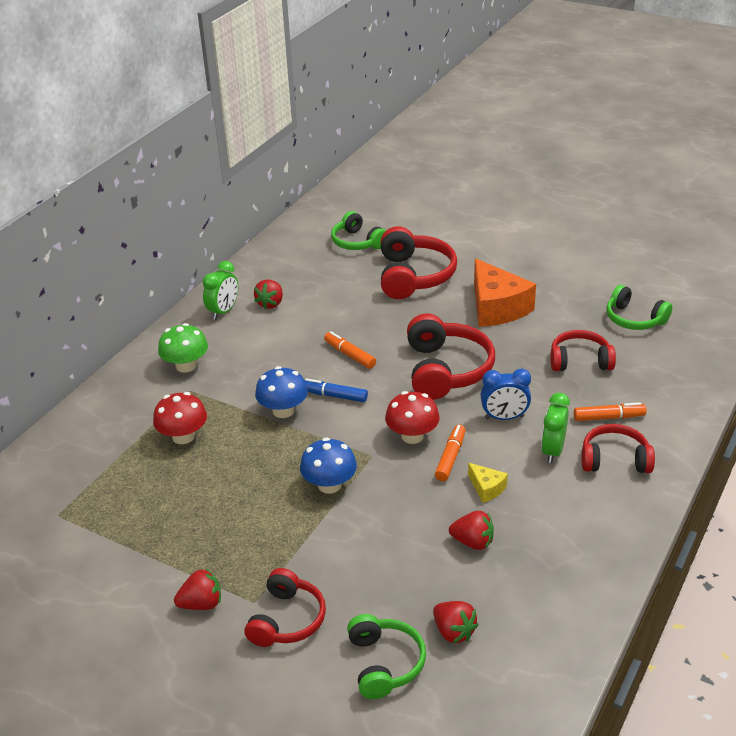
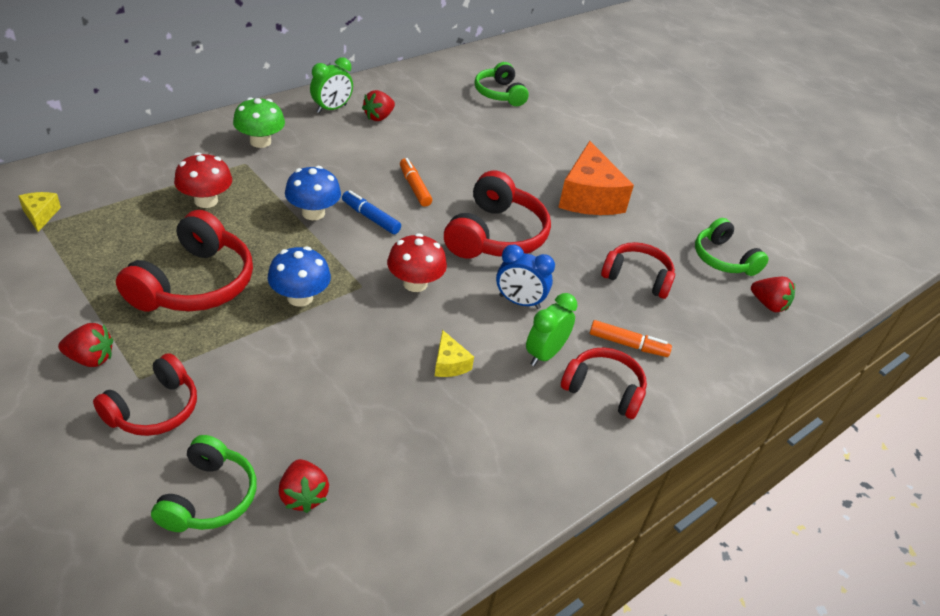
camera: 15 degrees right, 5 degrees up
(49, 506) = (40, 215): none -> yellow cheese
(414, 276) = (530, 141): red headphones -> red headphones (194, 284)
(450, 457) = (436, 319): orange marker -> none
(473, 542) = (394, 412): red strawberry -> red strawberry (768, 305)

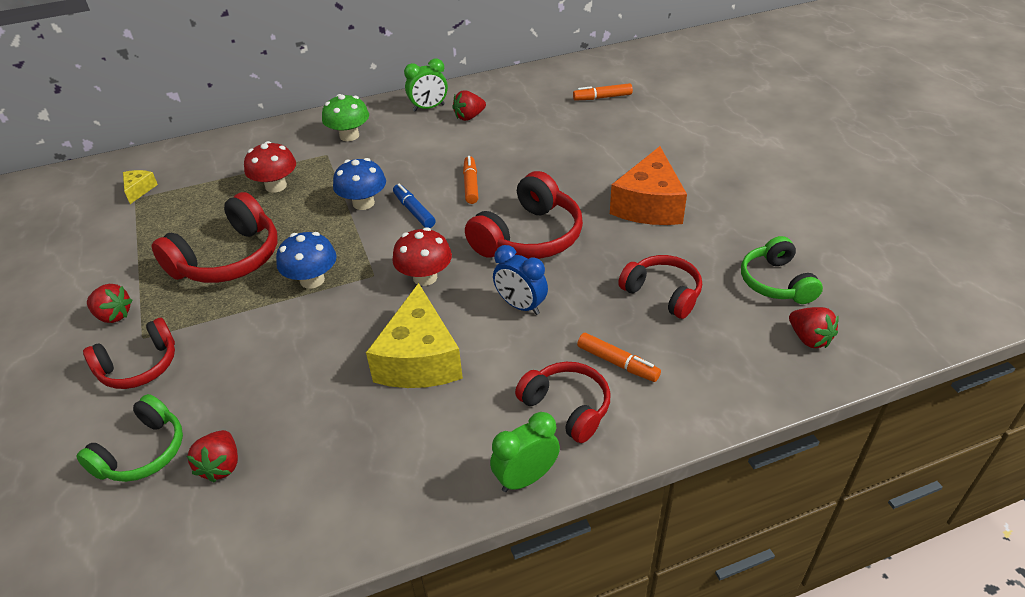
camera: 25 degrees right, 0 degrees up
(449, 364) = (419, 359): yellow cheese -> yellow cheese, size x2.20
(499, 94) = (602, 97): green headphones -> orange marker
(544, 354) = (521, 362): green clock -> green clock (525, 478)

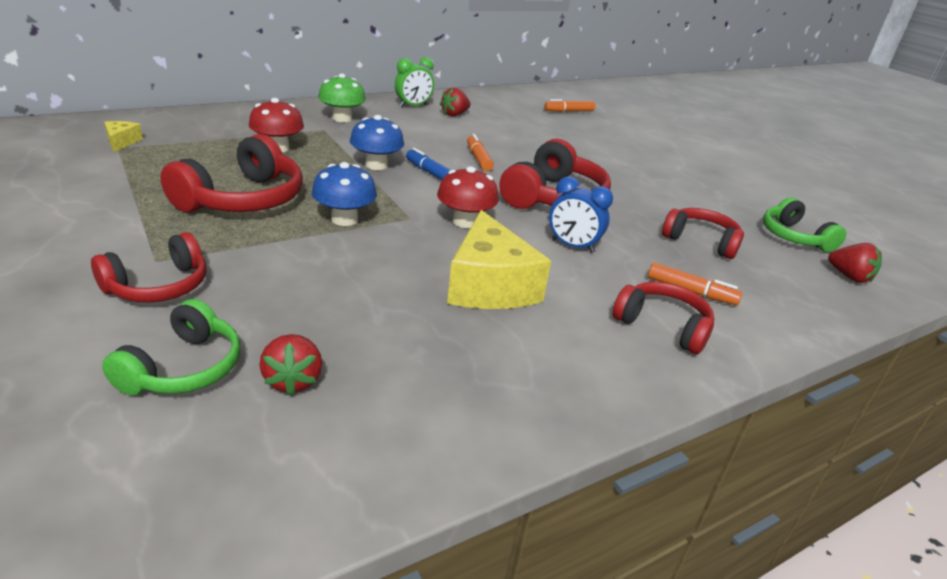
camera: 15 degrees left, 10 degrees down
(113, 315) = (114, 240): red strawberry -> none
(525, 478) = (654, 387): green clock -> none
(649, 205) = (650, 181): orange cheese -> none

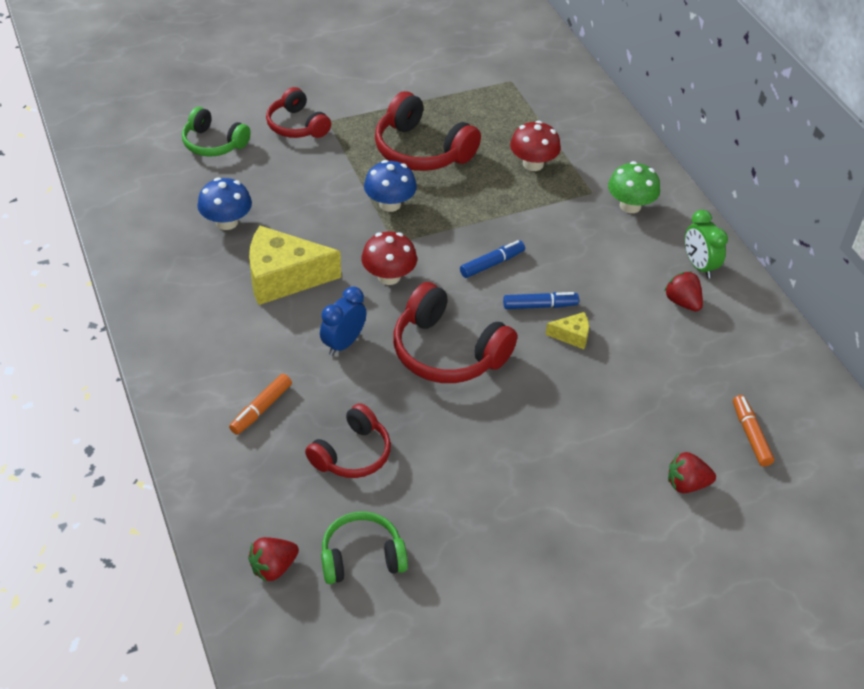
camera: 100 degrees right, 15 degrees up
(122, 142) = (524, 80): yellow cheese -> yellow cheese (572, 335)
(293, 380) = (194, 182): red strawberry -> red strawberry (686, 484)
(376, 165) = (505, 227): blue mushroom -> blue mushroom (226, 222)
(478, 158) = (540, 306): orange marker -> blue marker
(663, 326) = (215, 371): red headphones -> none

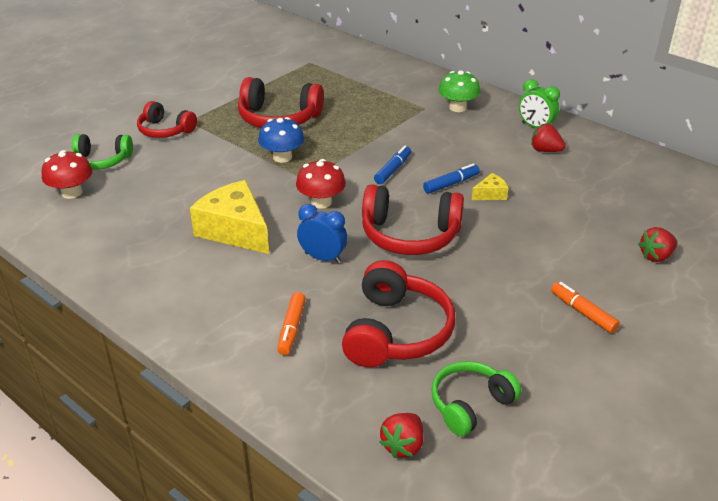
camera: 25 degrees left, 10 degrees down
(226, 222) = (155, 209): blue mushroom -> none
(283, 277) = (235, 230): yellow cheese -> yellow cheese turned 75 degrees clockwise
(343, 343) = (323, 258): blue clock -> blue clock turned 105 degrees clockwise
(352, 454) = (396, 332): red headphones -> red headphones, size x1.56
(533, 164) = (368, 103): red mushroom -> red mushroom (72, 192)
(750, 435) = (665, 211): orange marker -> orange marker (582, 312)

